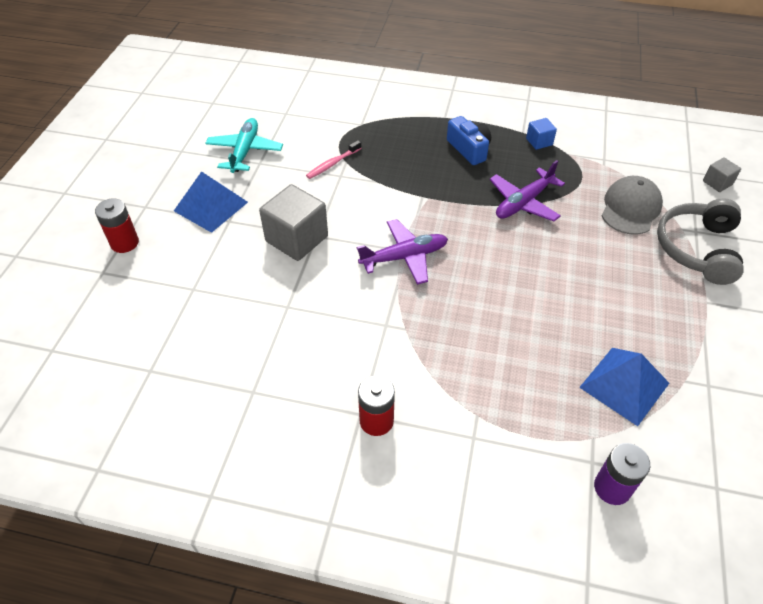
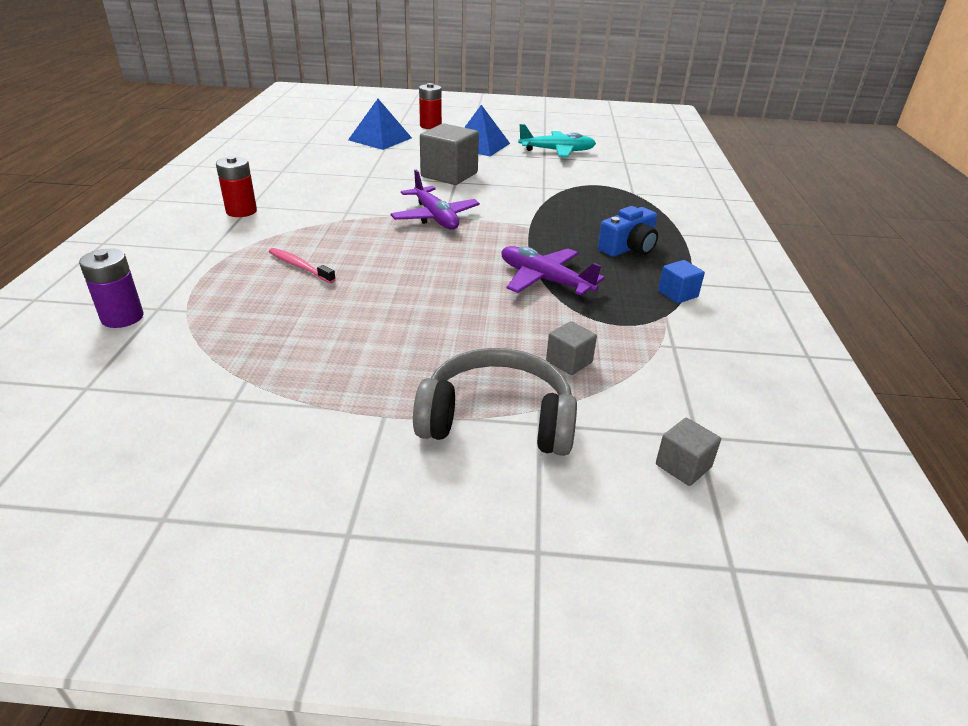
camera: 80 degrees right, 15 degrees down
(332, 164) = (559, 183): pink toothbrush -> pink toothbrush (300, 266)
(624, 385) = (249, 334): blue pyramid -> blue pyramid (380, 139)
(630, 208) = (569, 362): grey cap -> grey cube

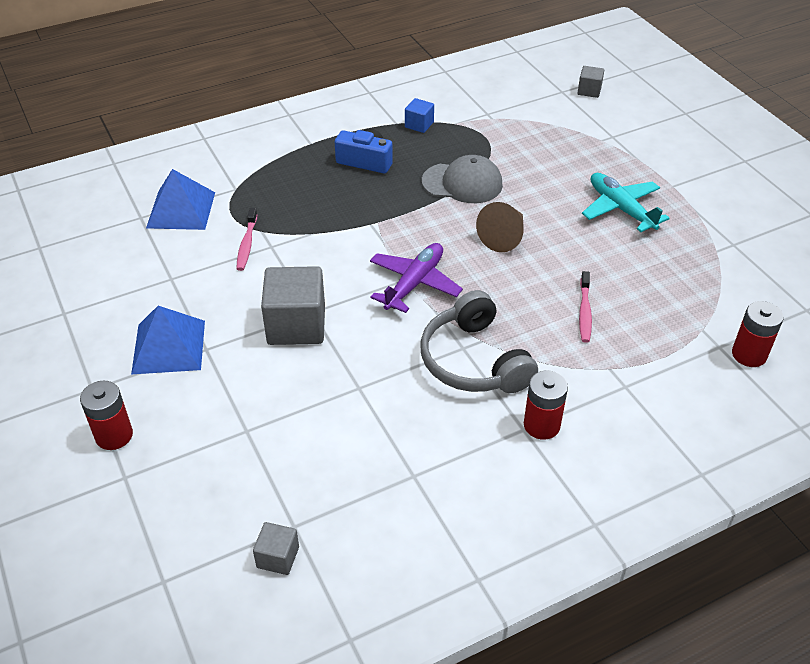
camera: 120 degrees left, 10 degrees up
(122, 317) = (749, 354): purple battery -> red battery
(380, 139) = (216, 455): blue pyramid -> blue pyramid (181, 210)
(439, 270) = (504, 237): none -> brown cone
(497, 420) = (627, 149): grey headphones -> grey headphones (474, 361)
(544, 280) = (462, 183): purple plane -> grey cap
(555, 181) = (247, 244): none -> pink toothbrush
(557, 151) = (140, 275): turquoise plane -> turquoise plane (620, 208)
(569, 362) = (549, 143): grey cube -> grey cube (278, 557)

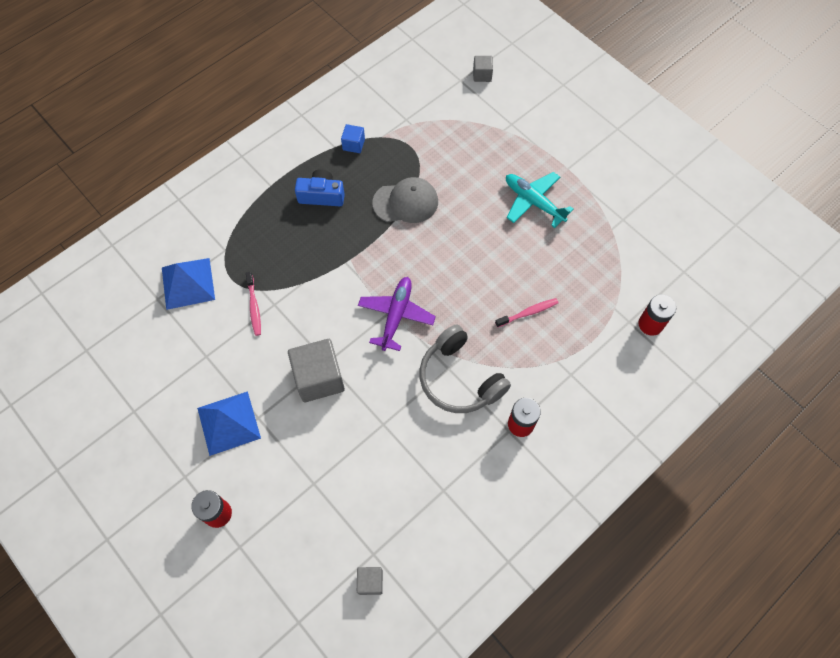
camera: 15 degrees left, 20 degrees up
(504, 237) = (452, 252): brown cone -> none
(584, 312) = (528, 313): pink toothbrush -> pink toothbrush turned 105 degrees counterclockwise

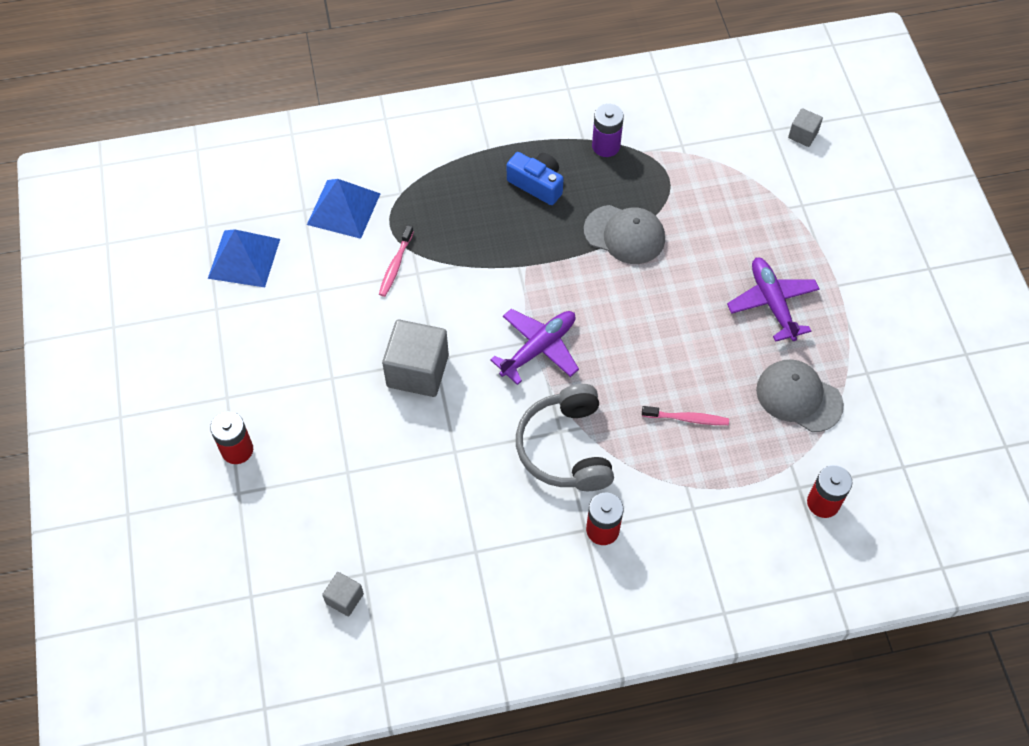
camera: 30 degrees right, 5 degrees down
(228, 423) = (300, 368): blue pyramid -> blue pyramid (244, 258)
(353, 144) = (606, 146): blue cube -> purple battery
(533, 202) = (772, 303): turquoise plane -> purple plane
(590, 259) = (798, 397): none -> grey cap

